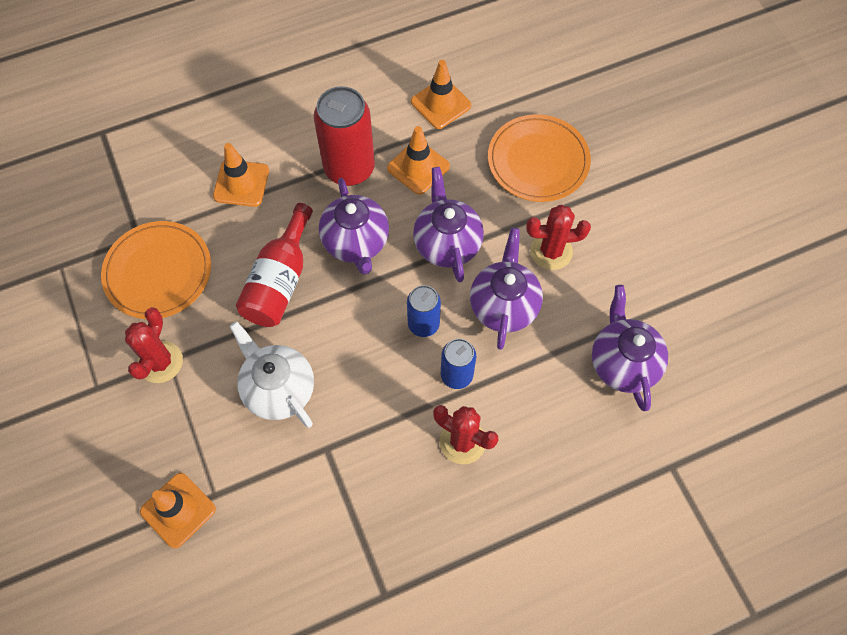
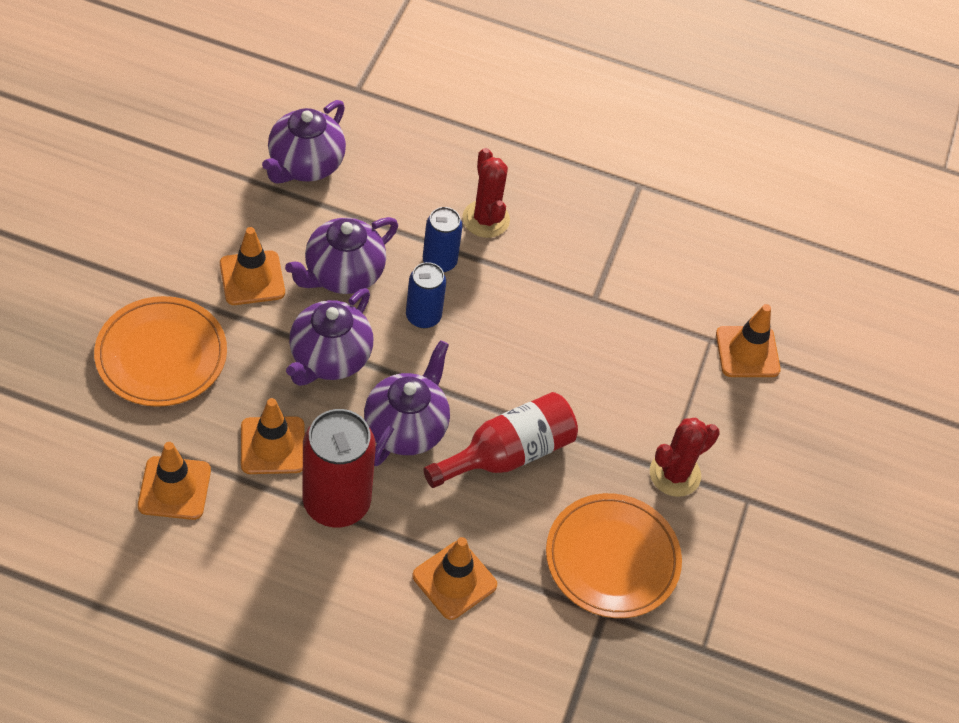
camera: 145 degrees left, 10 degrees down
(278, 389) = (592, 369): white teapot -> none
(551, 251) = (252, 278): red cactus -> orange traffic cone

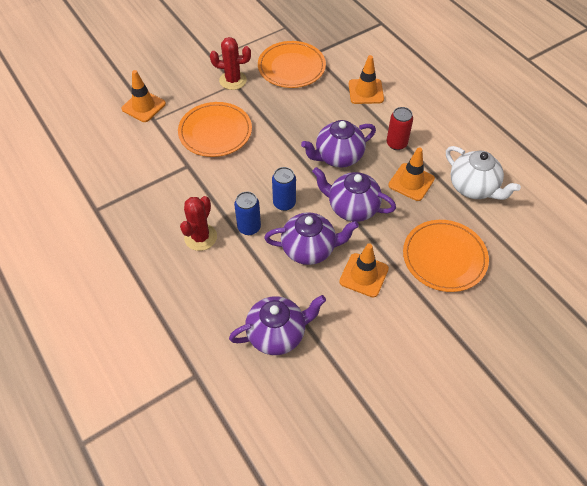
camera: 135 degrees left, 0 degrees up
(174, 488) = (473, 188): orange traffic cone -> white teapot
(329, 359) = (352, 208): purple teapot -> purple teapot turned 135 degrees counterclockwise
(336, 502) = (396, 144): red can -> red can, size x0.57
(507, 454) = (299, 123): red bottle -> none
(610, 369) = (215, 132): none -> orange plate

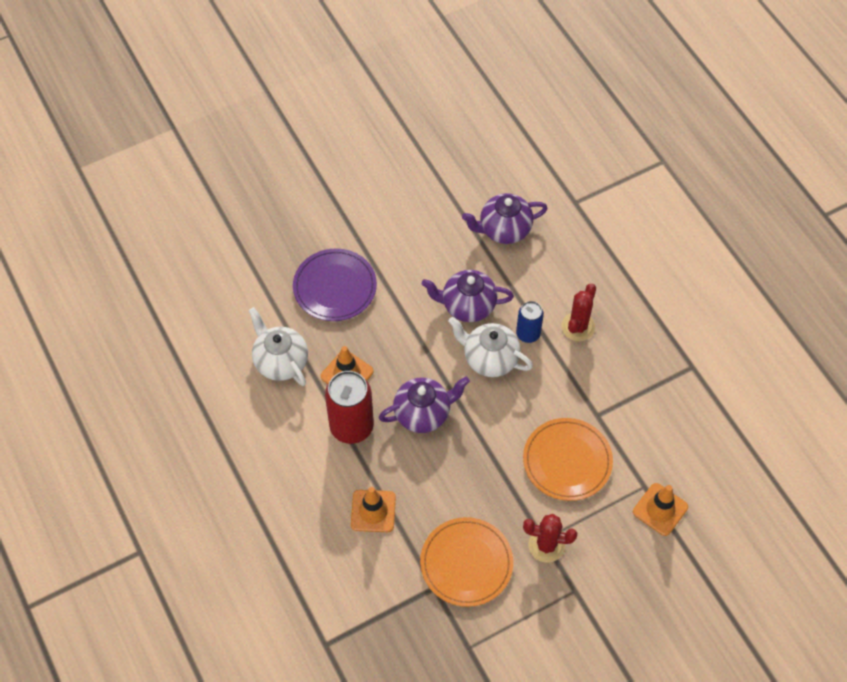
camera: 175 degrees left, 5 degrees up
(284, 203) = (489, 359): blue can -> white teapot
(352, 208) = (417, 348): purple teapot -> none
(364, 275) = (417, 276): orange traffic cone -> none
(396, 144) = (351, 426): red can -> red can, size x1.74
(444, 257) = (335, 287): orange plate -> purple plate

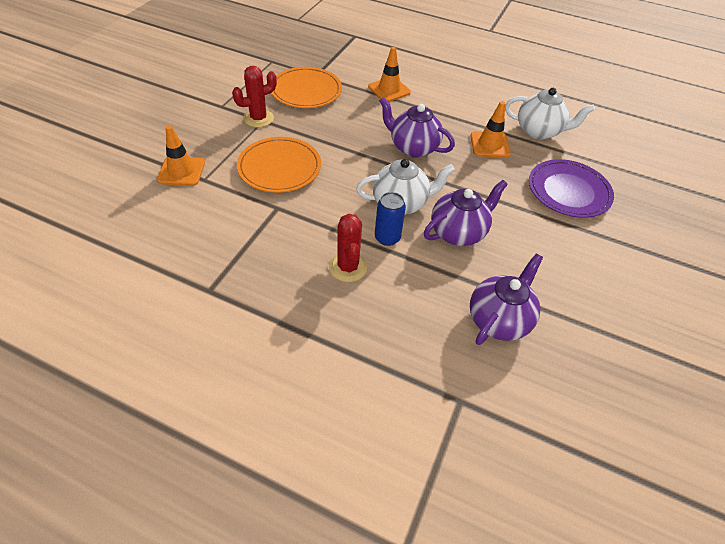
camera: 140 degrees right, 10 degrees down
(351, 426) = (451, 120): red can -> none
(423, 413) = (413, 148): purple teapot -> purple teapot turned 90 degrees clockwise

